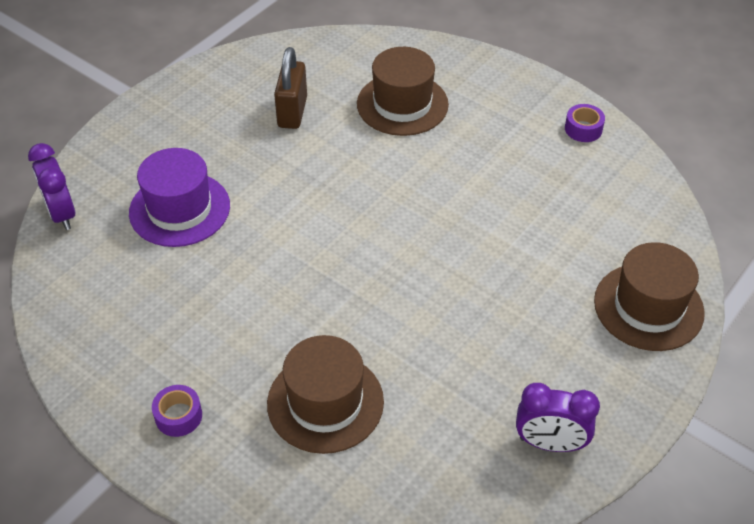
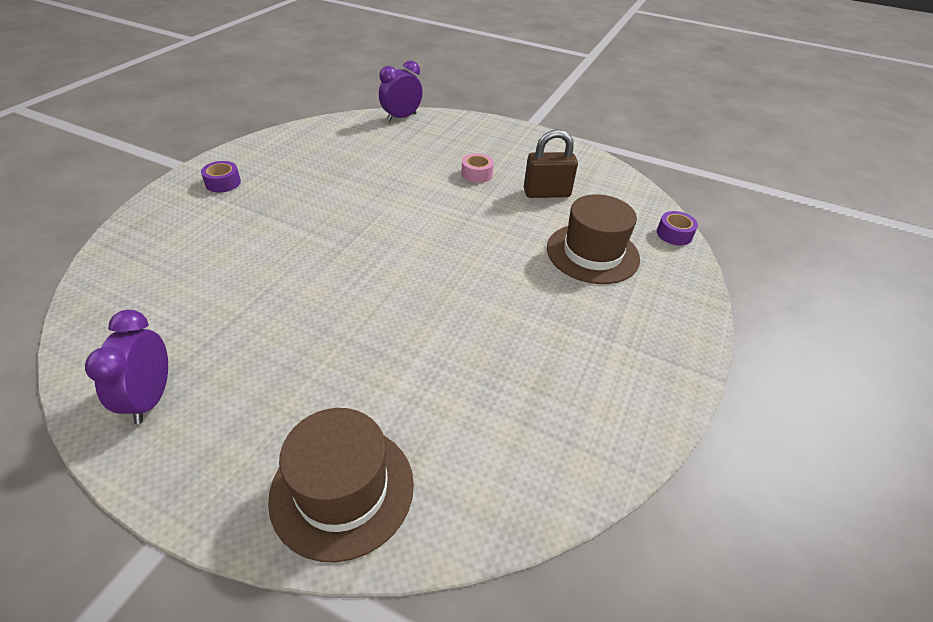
camera: 75 degrees right, 5 degrees down
(179, 209) = (418, 157): purple hat -> none
(235, 161) = (477, 174): none -> pink tape
(325, 402) = (225, 246): brown hat -> none
(583, 129) = (635, 404): purple tape -> purple tape (674, 234)

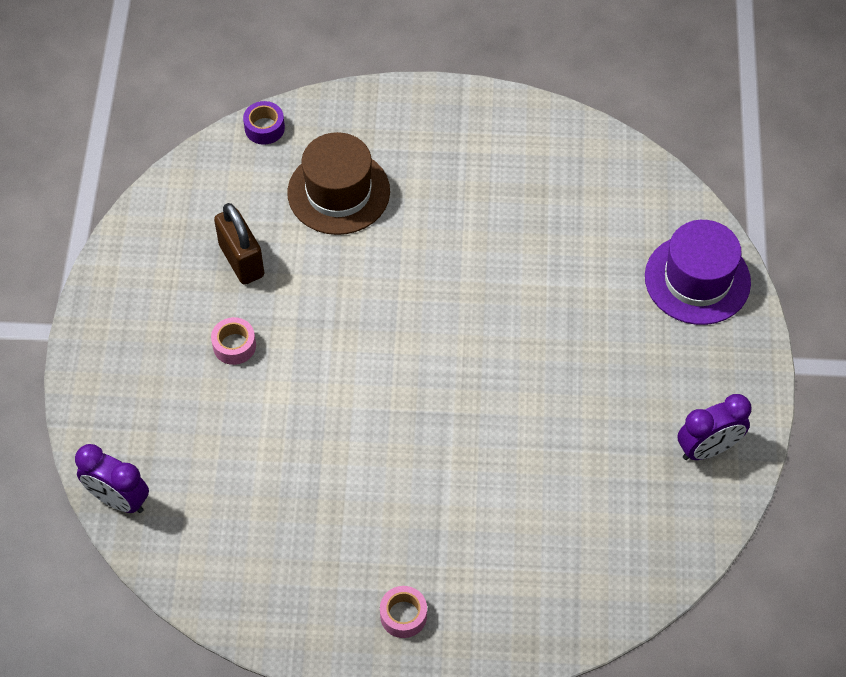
camera: 110 degrees left, 15 degrees up
(223, 183) = (403, 615): purple tape -> pink tape
(342, 489) = (697, 279): brown hat -> purple hat

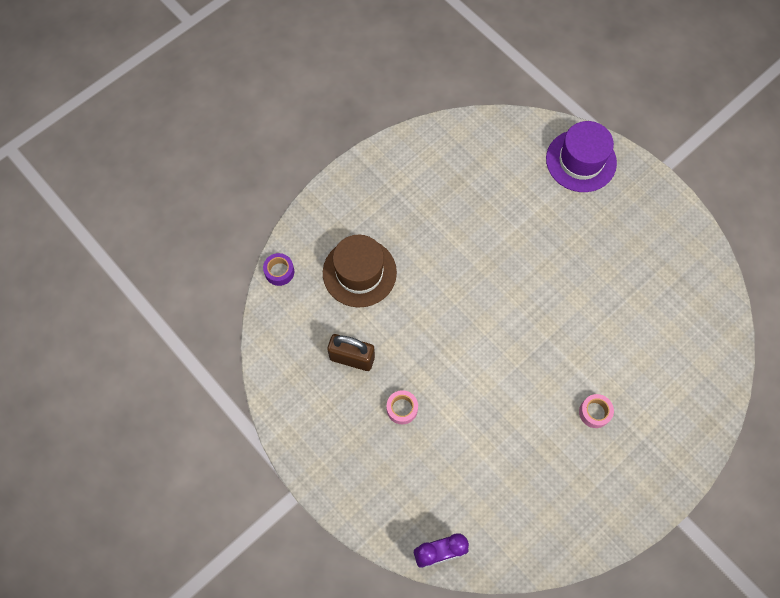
camera: 45 degrees left, 10 degrees up
(403, 615) = (641, 468): pink tape -> pink tape (594, 412)
(708, 449) = (678, 244): purple clock -> none

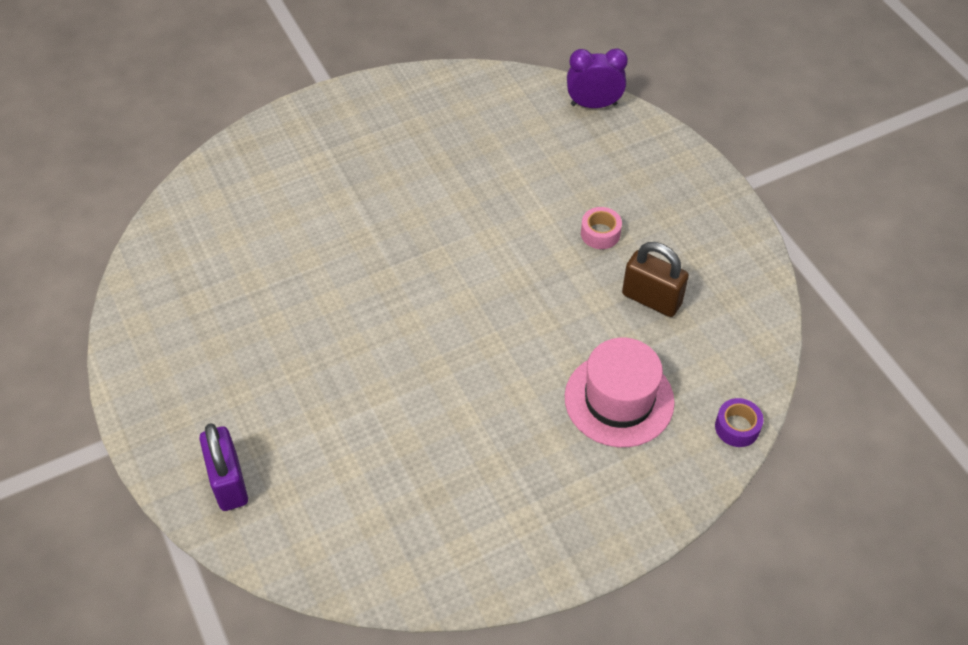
camera: 165 degrees left, 15 degrees down
(359, 272) = (619, 399): brown hat -> pink hat
(581, 161) = (229, 482): purple hat -> purple padlock
(594, 412) = (370, 182): pink tape -> none

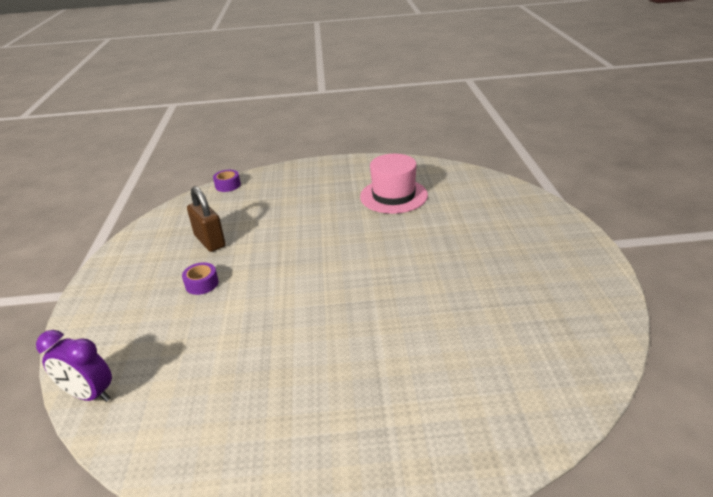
camera: 155 degrees left, 20 degrees down
(229, 482) = (525, 212): purple padlock -> none
(600, 233) = (202, 284): pink tape -> purple tape
(619, 399) = (276, 204): pink hat -> pink hat (393, 196)

